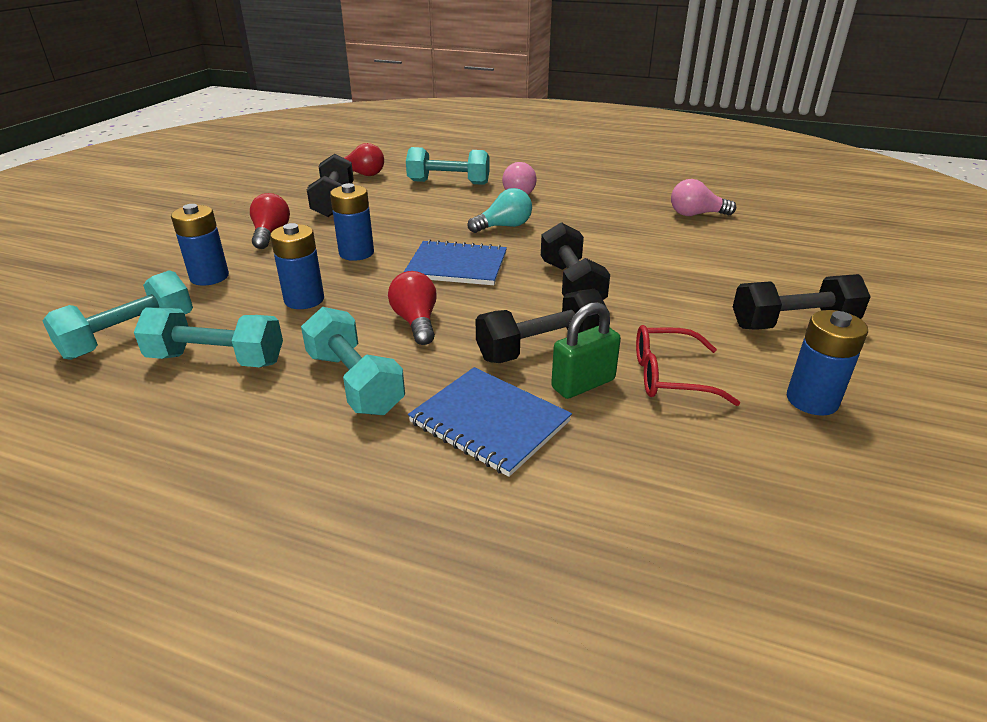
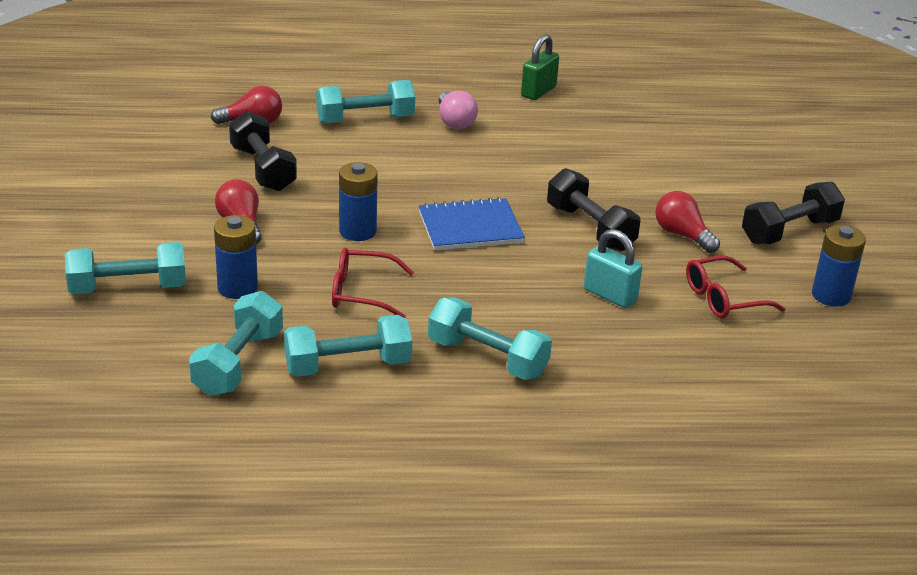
camera: 25 degrees left, 0 degrees up
(130, 262) = (128, 288): none -> turquoise dumbbell
(304, 300) = (362, 293): blue battery -> red glasses
(416, 322) = (486, 293): red light bulb -> red light bulb (682, 235)
(489, 422) = (619, 364): blue notebook -> none
(504, 226) = (476, 171): turquoise light bulb -> none
(540, 348) = (610, 295): black dumbbell -> turquoise padlock
(583, 384) = (665, 319): green padlock -> green padlock (538, 91)
(696, 214) = (648, 123): pink light bulb -> none

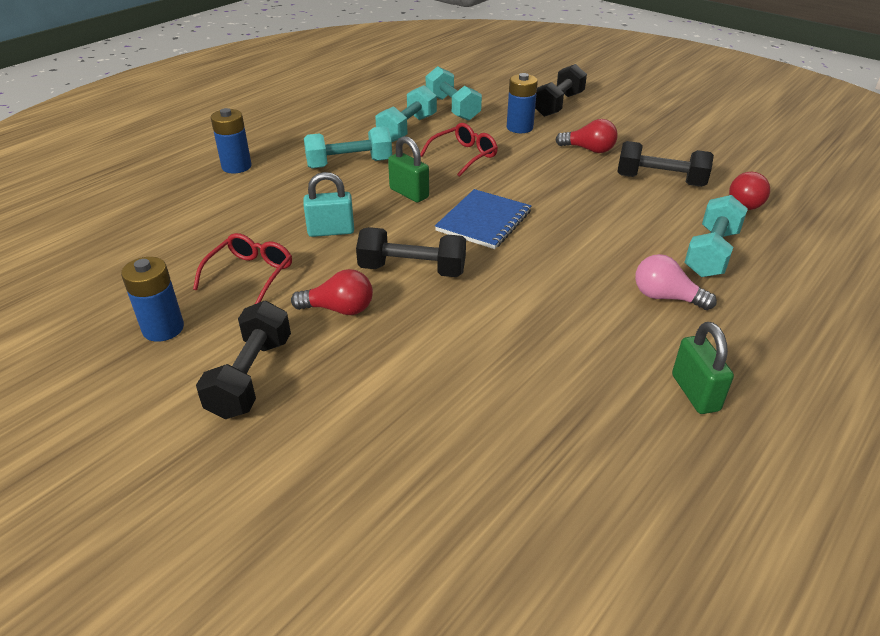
camera: 135 degrees right, 5 degrees up
(128, 288) = (558, 105): turquoise dumbbell -> black dumbbell
(357, 231) = (533, 180): blue battery -> blue battery (236, 166)
(486, 288) = (409, 193): none -> green padlock

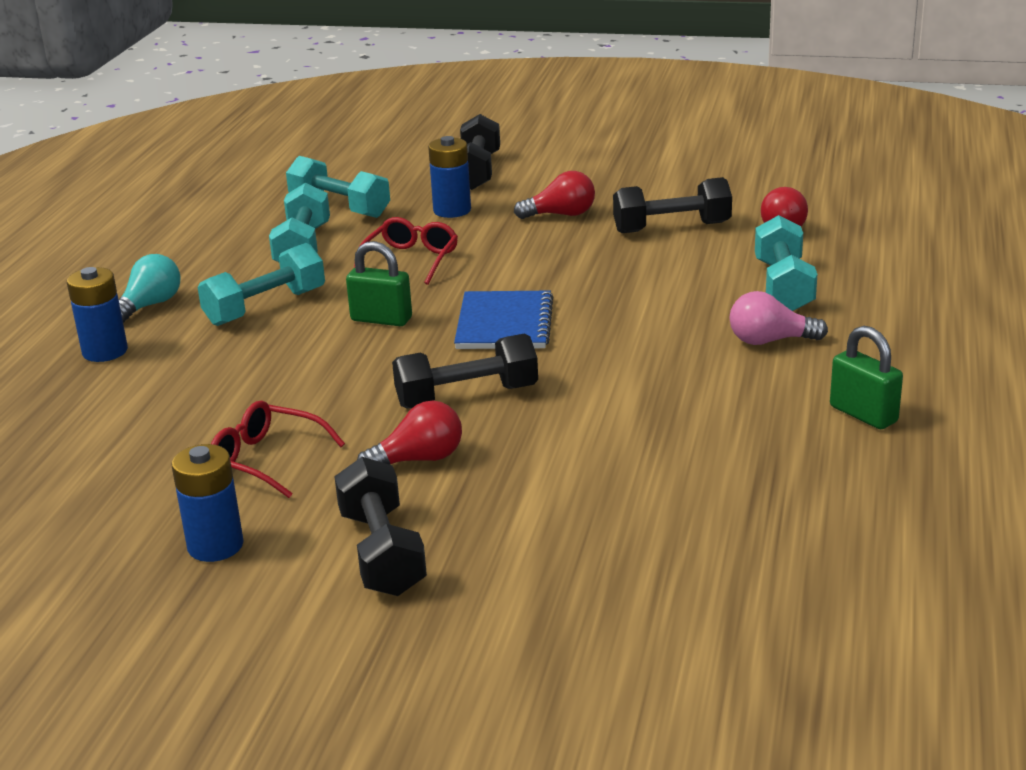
camera: 25 degrees left, 10 degrees down
(250, 274) = (266, 460): red glasses -> red glasses turned 60 degrees counterclockwise
(288, 143) = (150, 305): none -> turquoise light bulb
(331, 231) = (322, 386): turquoise padlock -> none

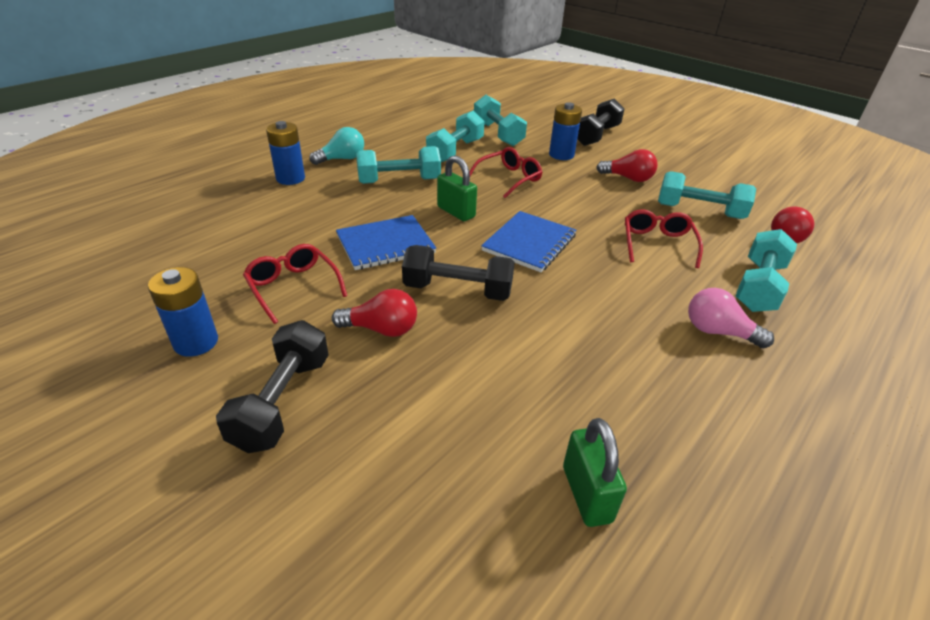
camera: 25 degrees right, 10 degrees up
(330, 381) = (385, 244): none -> blue notebook
(650, 278) = (657, 244): none -> red glasses
(671, 228) = (699, 211): black dumbbell -> turquoise dumbbell
(863, 414) = (762, 444): green padlock -> green padlock (586, 494)

